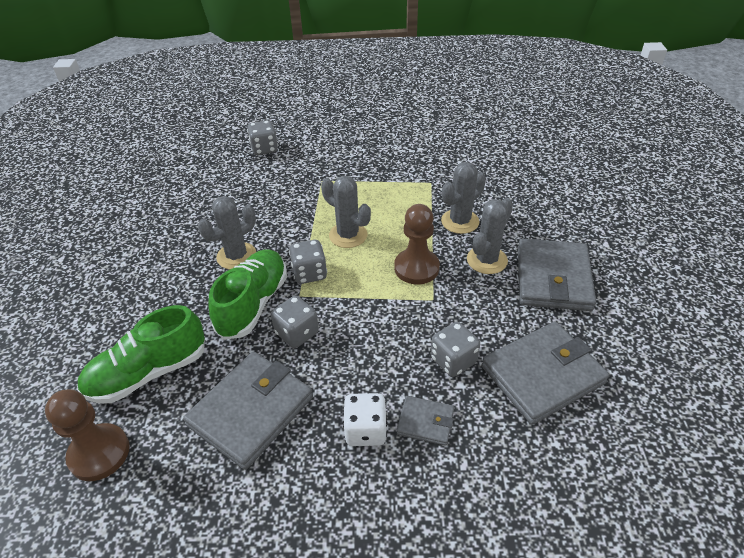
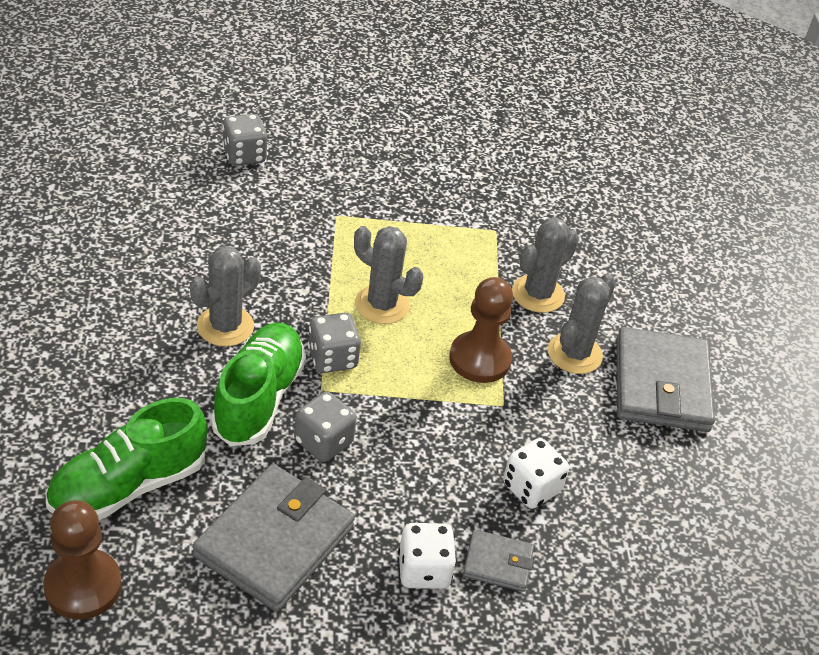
camera: 10 degrees left, 0 degrees up
(453, 360) = (531, 488): grey dice -> white dice
(542, 375) = (643, 511): grey wallet -> none

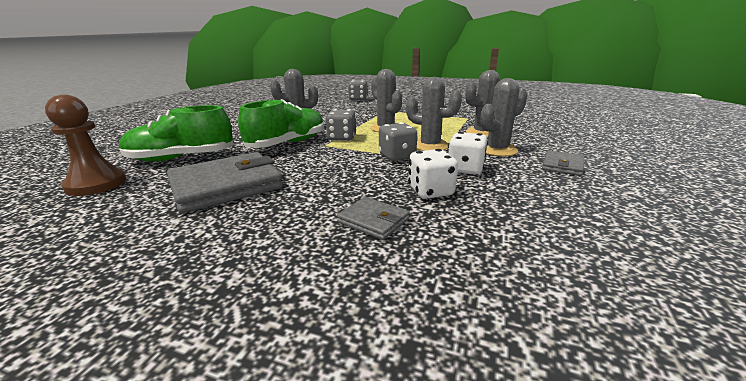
camera: 30 degrees right, 20 degrees down
(323, 442) = (305, 159): grey dice -> grey dice (397, 156)
(423, 570) = (309, 214): white dice -> white dice (465, 169)
(480, 359) = (430, 146): brown pawn -> grey cactus
(661, 385) = (562, 166): grey wallet -> grey wallet, size x0.50

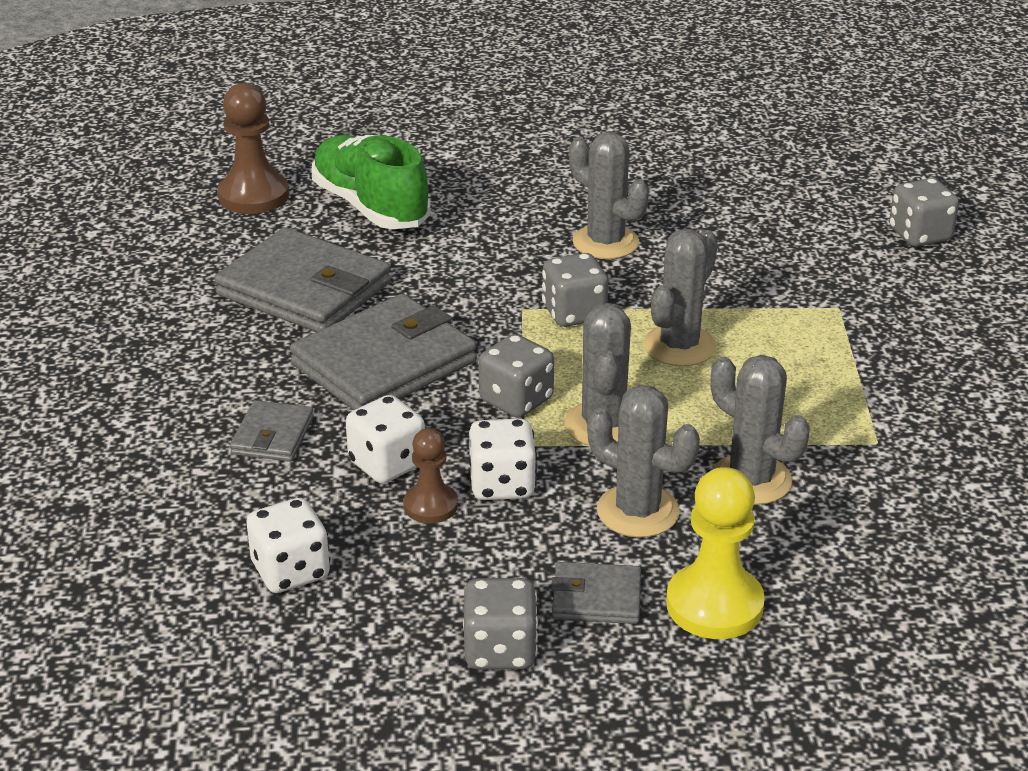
camera: 65 degrees right, 10 degrees up
(287, 144) = (500, 269): green shoe -> none
(332, 177) = (384, 363): none -> grey wallet
(476, 187) = (430, 505): none -> brown pawn
(536, 239) = (291, 571): none -> white dice
(566, 149) = (714, 605): none -> yellow pawn
(611, 191) = (500, 650): none -> grey dice

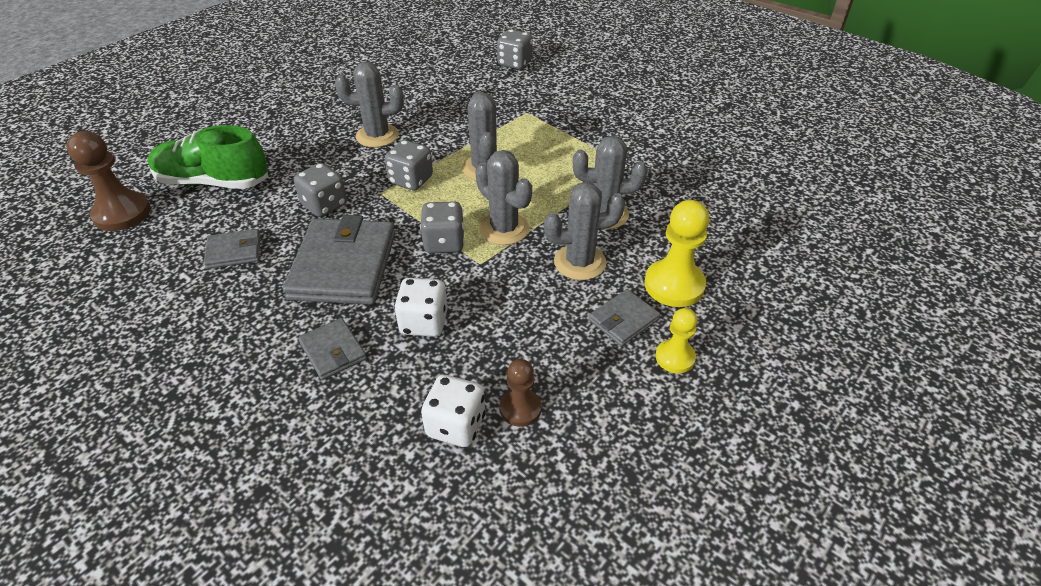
camera: 45 degrees left, 10 degrees up
(304, 289) = (234, 251): grey wallet -> grey wallet, size x0.50
(430, 505) = (479, 329): brown pawn -> brown pawn (520, 408)
(500, 650) = (621, 382): grey dice -> grey dice (324, 205)
(502, 485) = (499, 292): white dice -> none
(596, 670) = (675, 357): none -> yellow pawn

